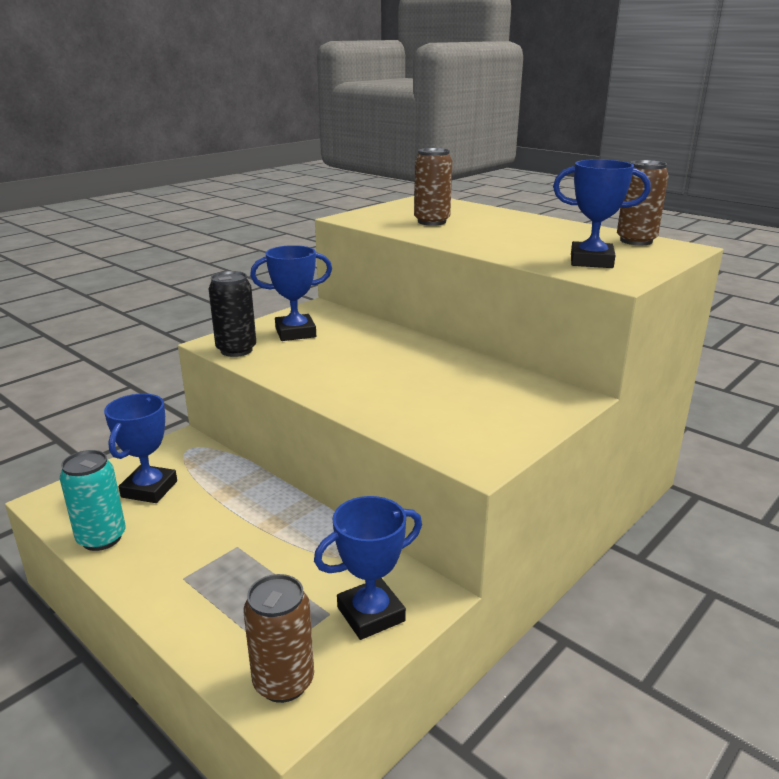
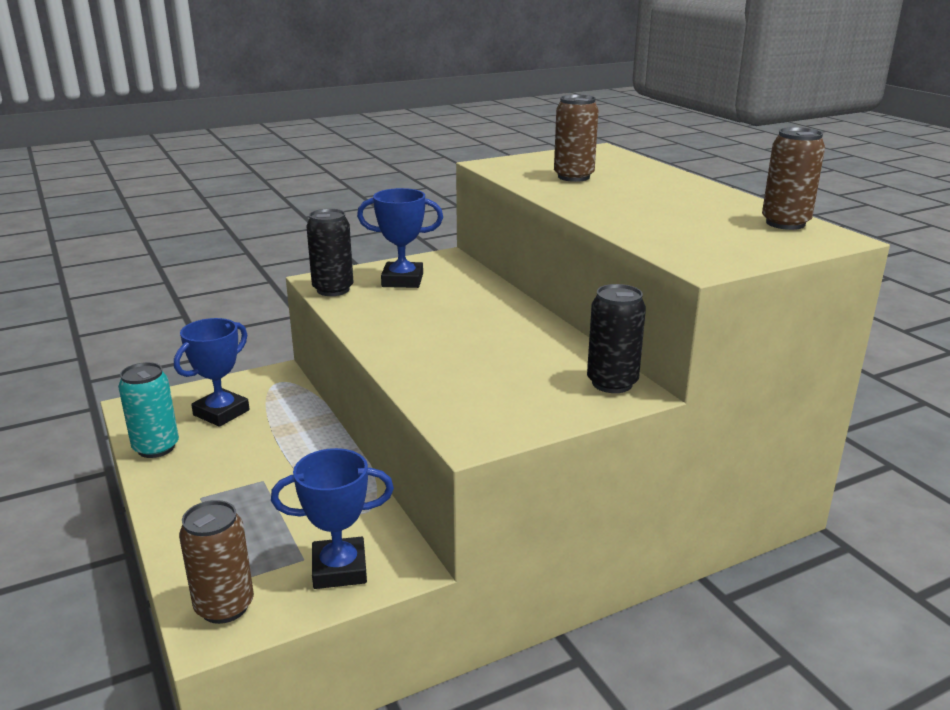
camera: 20 degrees right, 0 degrees up
(550, 393) = (612, 383): none -> black can
(591, 261) = (698, 241): blue trophy -> none

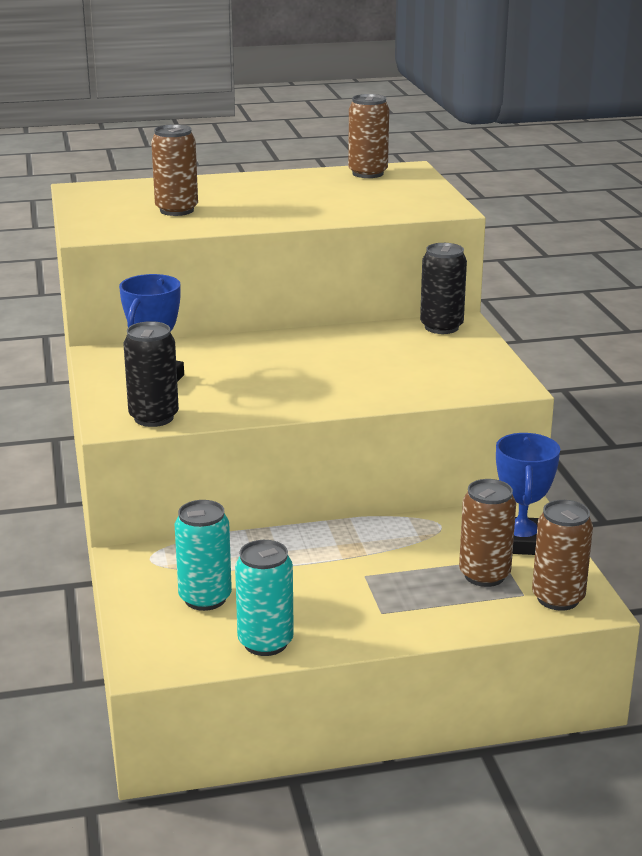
camera: 75 degrees left, 0 degrees up
(221, 413) = (205, 598): blue trophy -> turquoise can
(268, 550) = (484, 575): none -> brown can

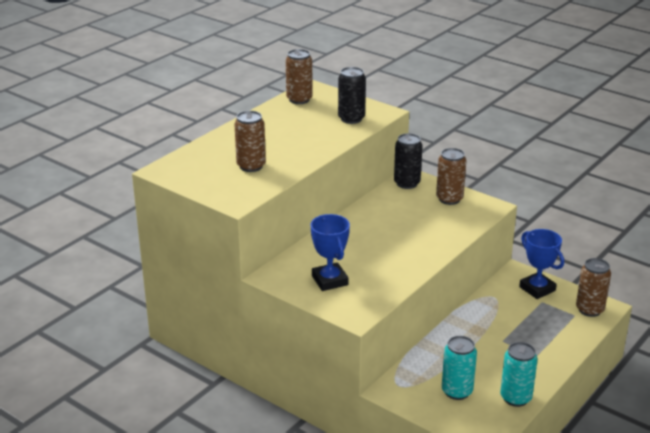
camera: 40 degrees left, 5 degrees up
(154, 418) = (369, 303): black can -> black can (351, 119)
(484, 575) = (548, 314): brown can -> brown can (449, 199)

